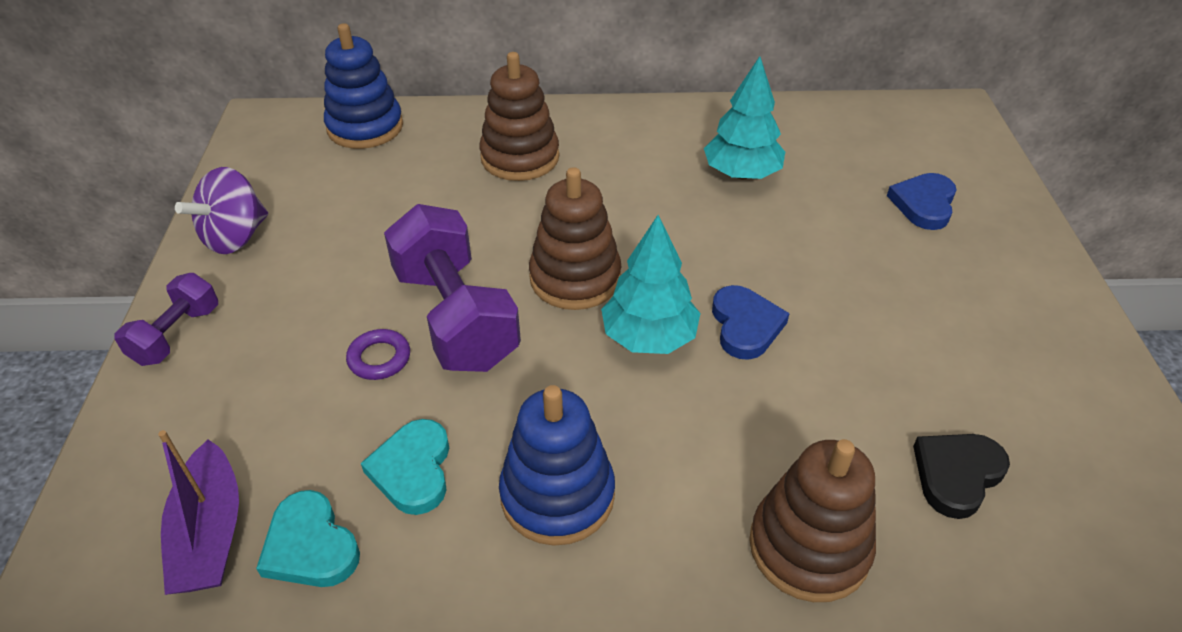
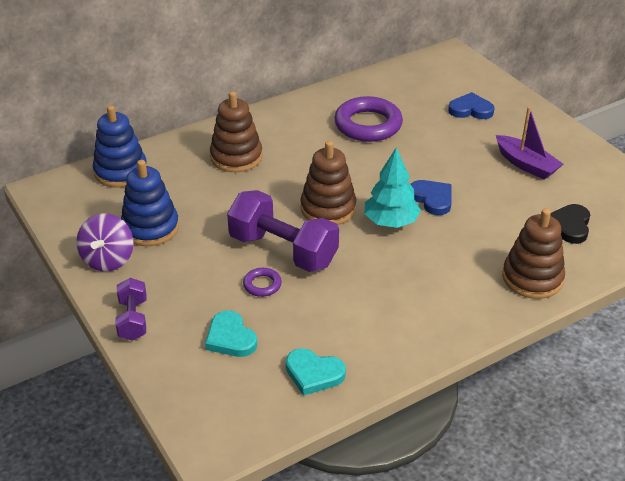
camera: 30 degrees left, 5 degrees down
(210, 533) = (258, 391): purple boat -> purple boat (526, 164)
(413, 470) = (331, 324): turquoise heart -> turquoise heart (230, 338)
(557, 495) = (409, 305): blue stacking toy -> blue stacking toy (150, 228)
(741, 174) = (368, 125): turquoise tree -> purple ring
(923, 204) = (470, 110): blue heart -> blue heart turned 105 degrees clockwise

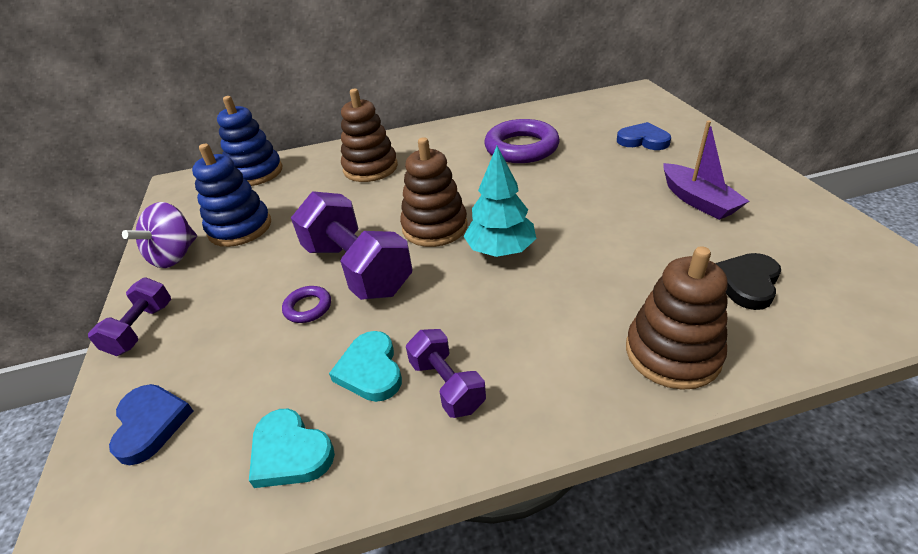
camera: 20 degrees right, 0 degrees up
(230, 338) = (225, 373): turquoise heart -> turquoise heart (370, 370)
(396, 319) = (447, 385): none -> purple dumbbell
(432, 199) = (563, 229): blue heart -> blue heart (150, 424)

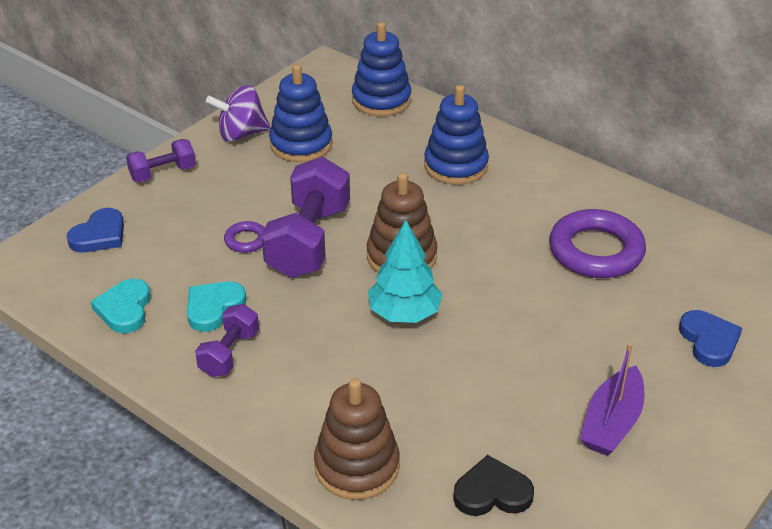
camera: 50 degrees right, 0 degrees up
(370, 168) = (456, 166): brown stacking toy -> blue stacking toy

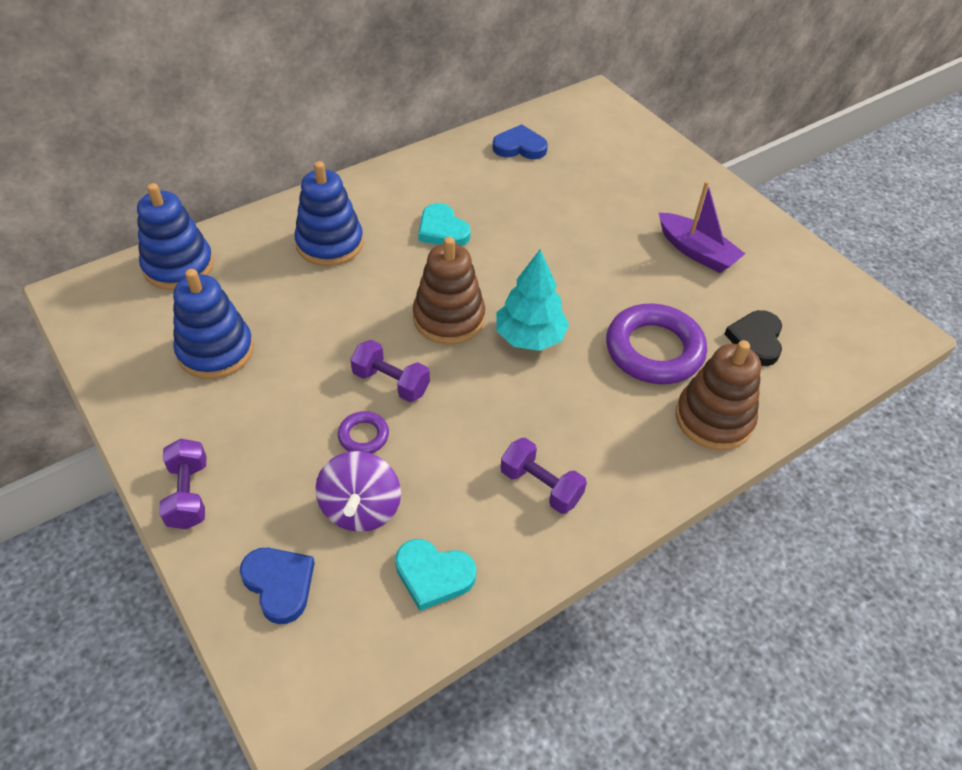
camera: 75 degrees left, 10 degrees up
(213, 308) = (464, 487): turquoise heart -> turquoise heart (442, 230)
(241, 134) = (158, 400): purple spinning top -> purple spinning top (361, 509)
(309, 241) = (391, 382): purple dumbbell -> purple dumbbell, size x0.54
(596, 251) = (497, 196): purple ring -> purple ring (654, 350)
(709, 341) = (624, 174): blue heart -> blue heart (519, 147)

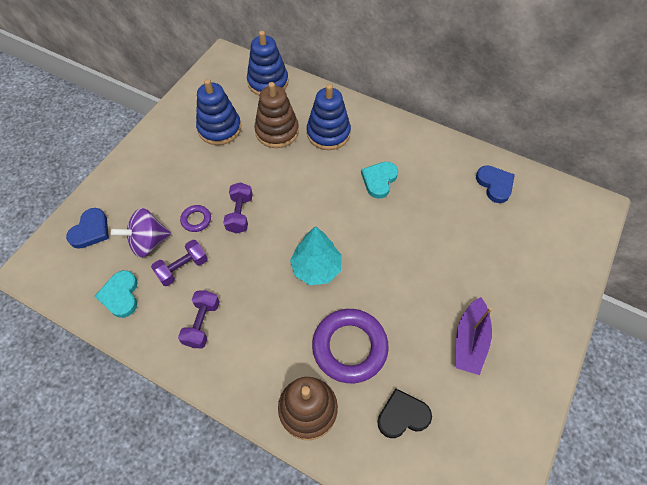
camera: 65 degrees right, 10 degrees up
(188, 494) = (127, 168): purple dumbbell -> purple dumbbell (183, 268)
(449, 318) = (306, 218): brown stacking toy -> brown stacking toy (277, 131)

